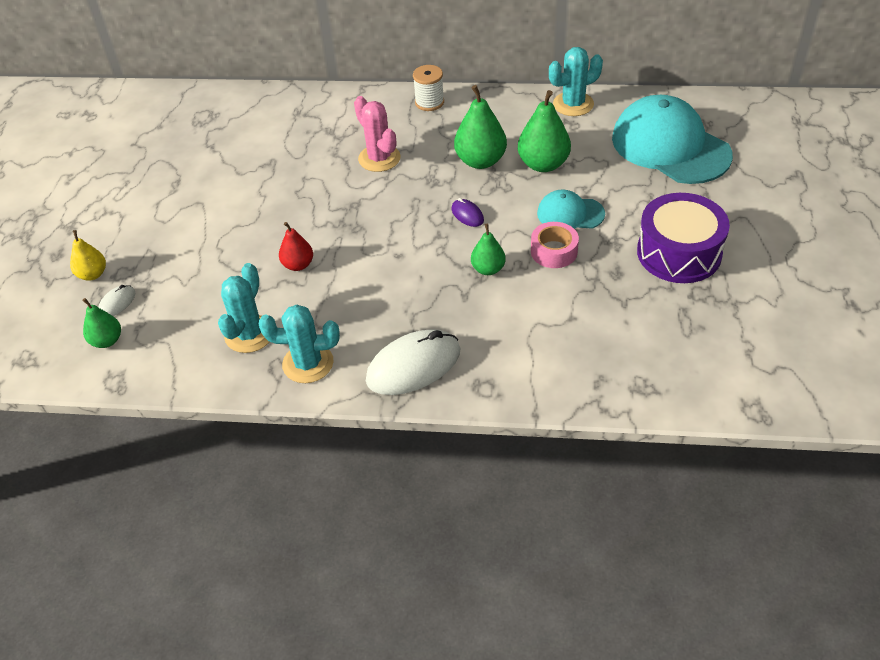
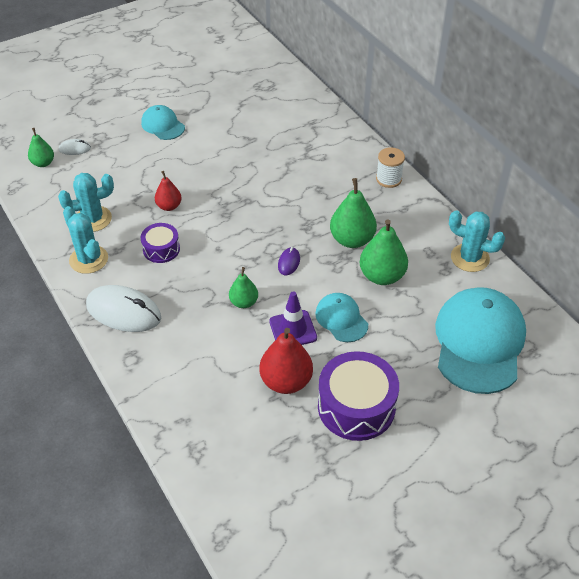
camera: 50 degrees right, 0 degrees up
(93, 274) = (89, 125): yellow pear -> none
(169, 216) = (163, 125): none -> turquoise cap
(354, 298) = (161, 249): none -> purple drum
(379, 158) = (304, 187): pink cactus -> none
(554, 251) = (293, 329): pink tape -> purple traffic cone
(612, 285) = (286, 381): none -> red pear

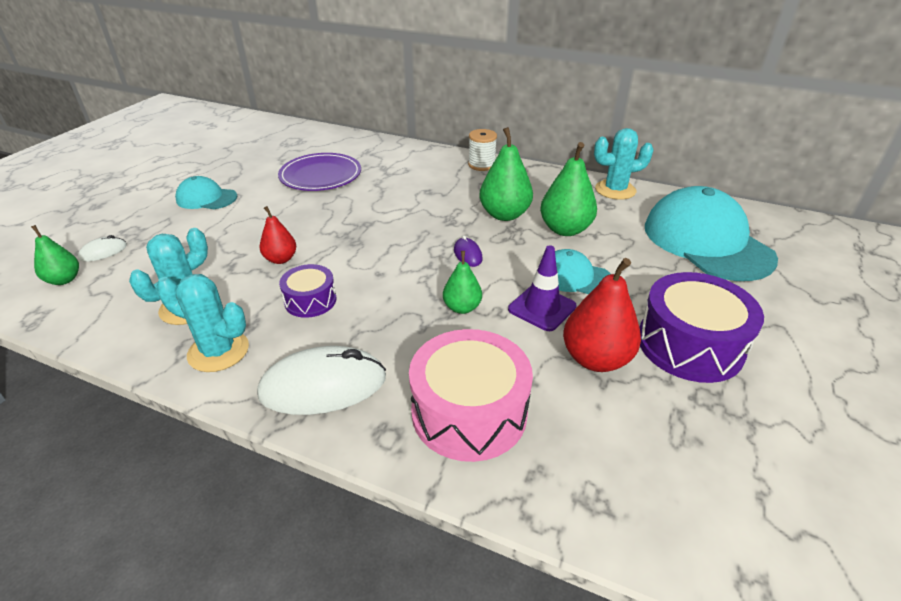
camera: 35 degrees left, 10 degrees down
(182, 370) = (469, 412): none -> pink drum
(255, 136) = (320, 175): none -> purple plate

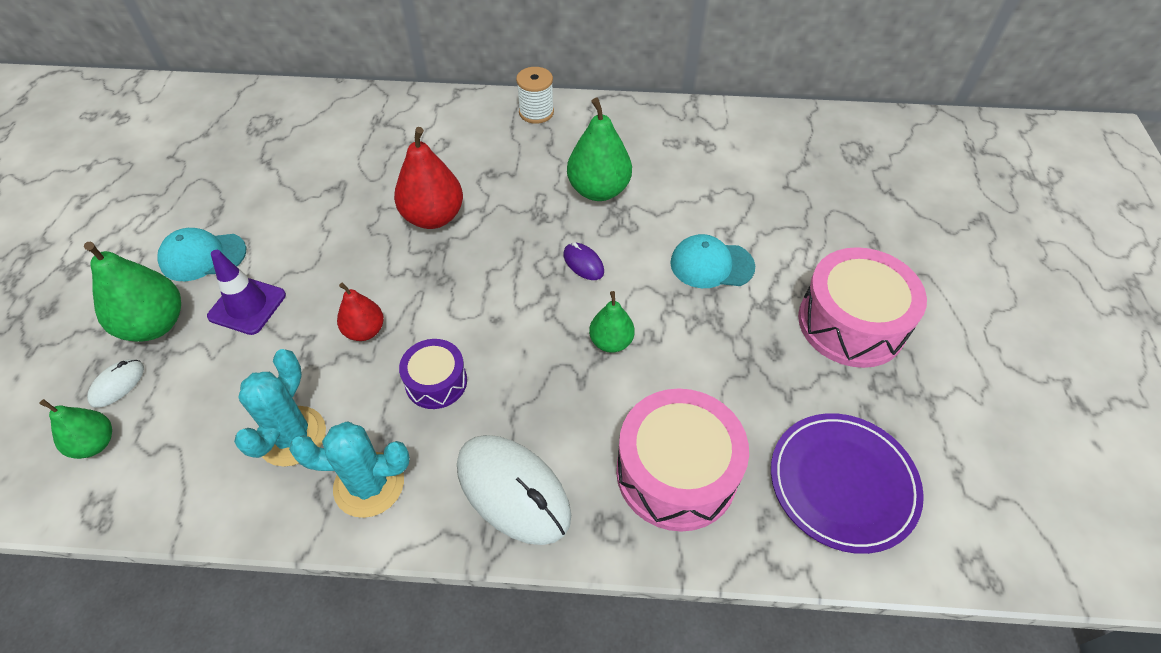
camera: 20 degrees left, 15 degrees up
(320, 175) = (338, 179): purple plate -> purple plate (842, 483)
(323, 386) = (513, 490): white mouse -> white mouse turned 75 degrees clockwise
(542, 308) = (694, 317): purple traffic cone -> purple traffic cone (247, 306)
(565, 229) = (675, 196): green pear -> green pear (154, 325)
(596, 359) = (771, 368): red pear -> red pear (433, 217)
(615, 190) = (707, 120): turquoise cactus -> none
(689, 344) = (851, 323): purple drum -> pink drum
(706, 241) = (826, 177): turquoise cap -> none

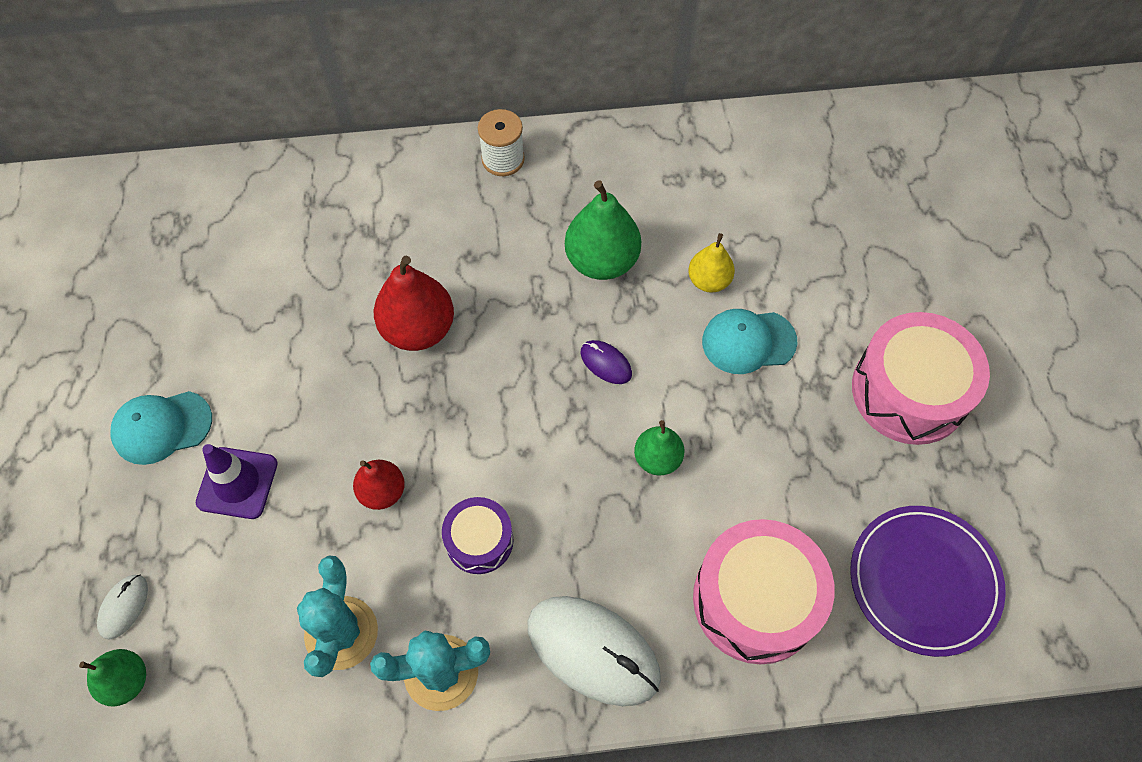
camera: 10 degrees left, 10 degrees up
(154, 325) = (138, 525): green pear -> none
(686, 216) = (709, 281): none -> yellow pear

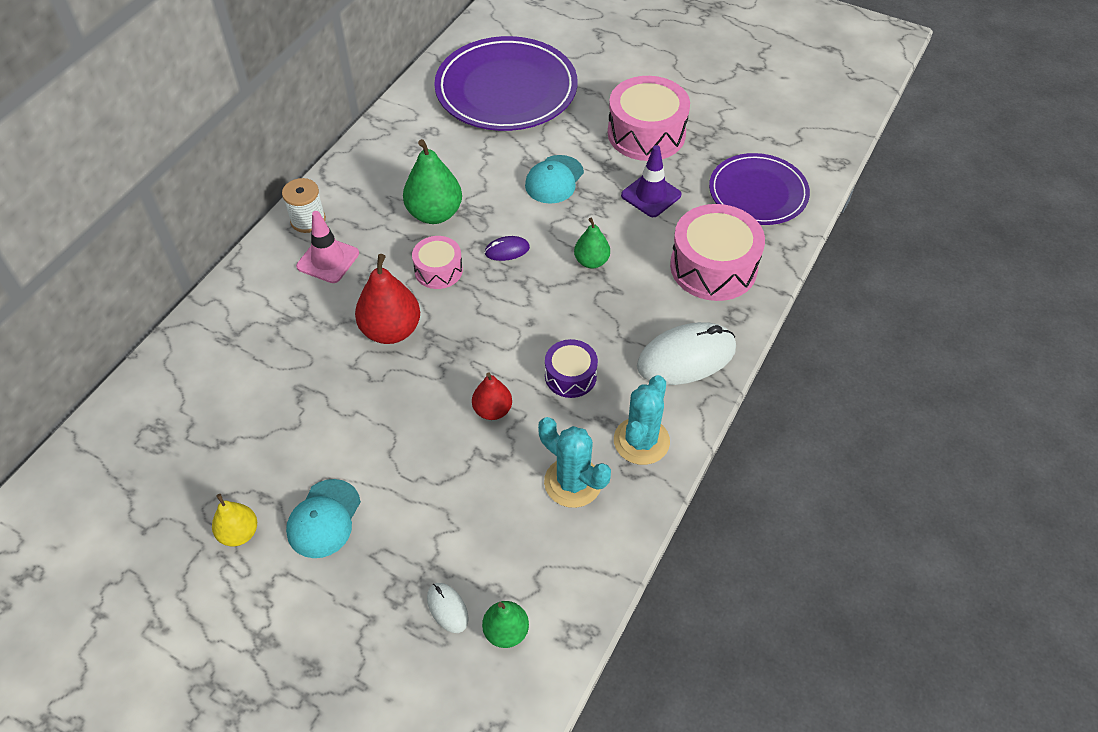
camera: 55 degrees left, 10 degrees down
(237, 483) = (412, 491): purple traffic cone -> purple traffic cone (651, 195)
(466, 212) = (328, 260): none -> pink traffic cone
(528, 317) = (438, 270): none -> pink drum
(709, 281) = (498, 174): yellow pear -> yellow pear (239, 533)
(844, 203) = (506, 89): none -> purple plate

